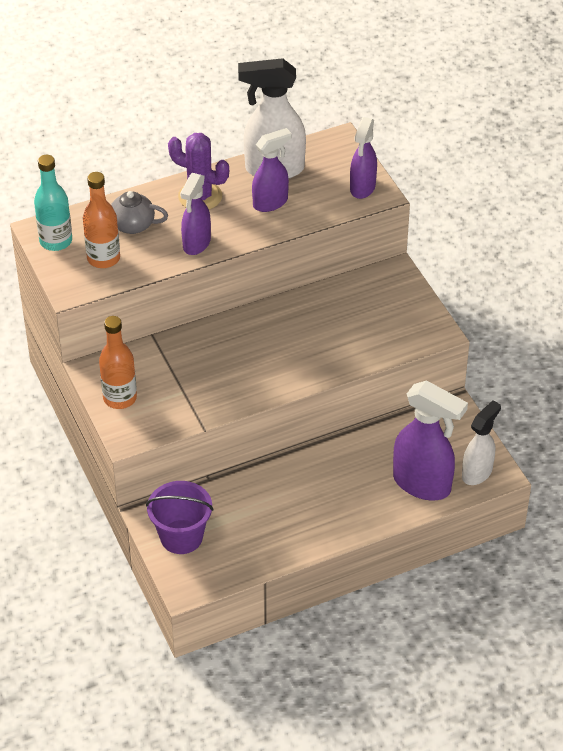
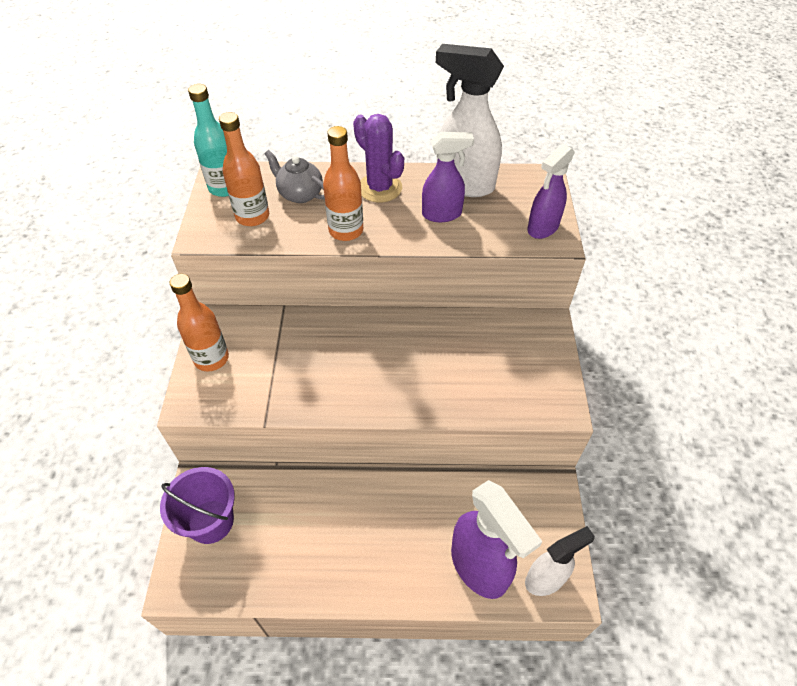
camera: 25 degrees right, 5 degrees up
(196, 244) = (346, 231): purple spray bottle -> orange bottle

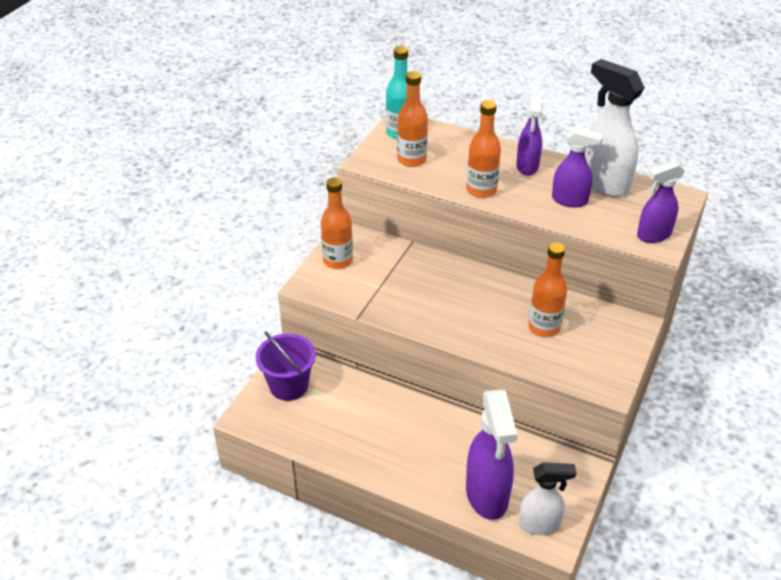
camera: 25 degrees right, 10 degrees down
(300, 194) = (458, 153): grey teapot -> none
(379, 188) = (527, 167): purple cactus -> purple spray bottle
(465, 361) = (544, 327): none -> orange bottle

